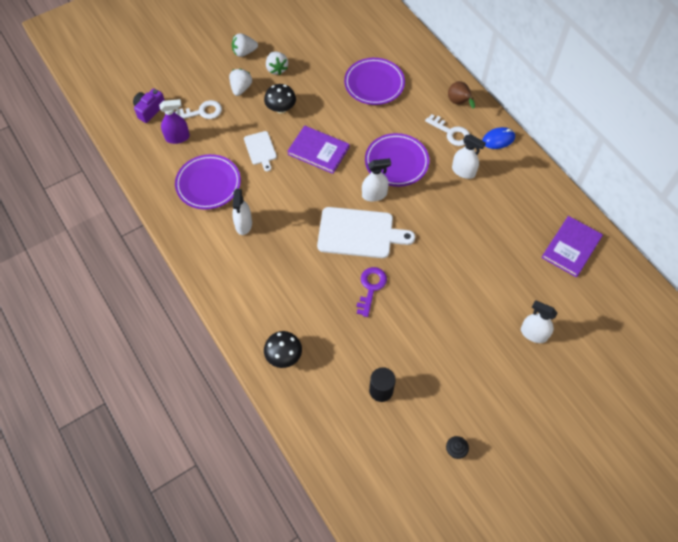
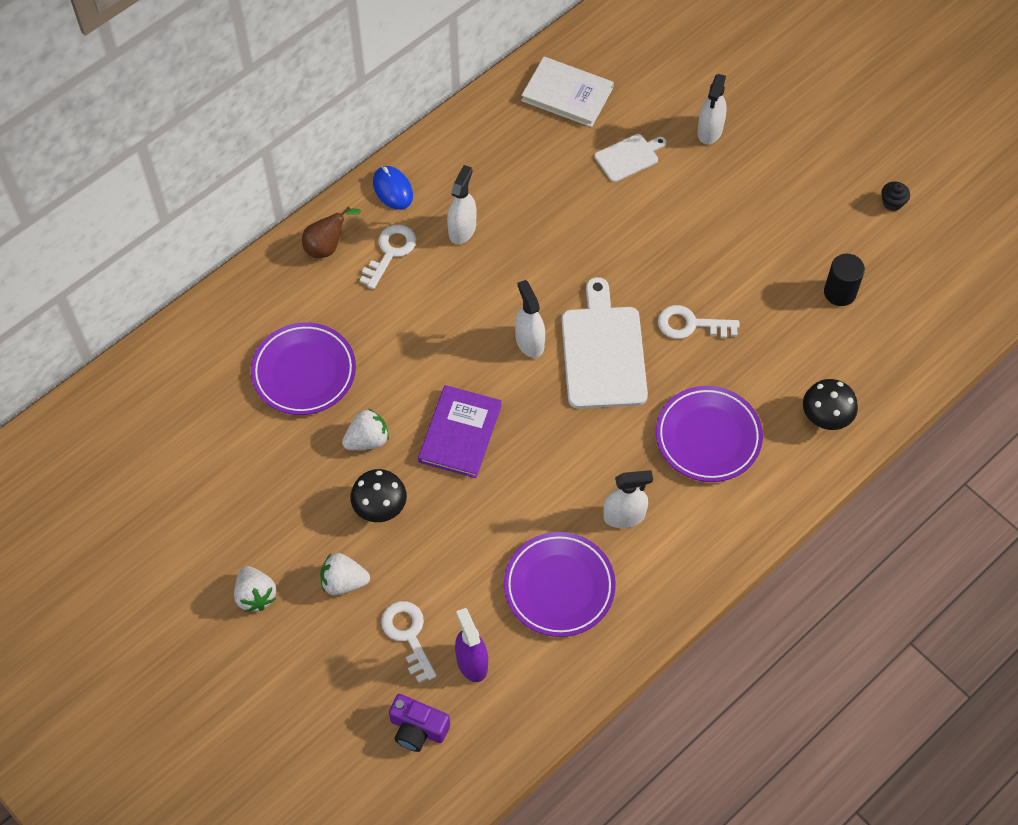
camera: 100 degrees left, 0 degrees up
(260, 149) = (473, 521): white cutting board -> white cutting board (628, 157)
(276, 69) = (289, 531): white strawberry -> white strawberry (367, 440)
(371, 287) = (690, 324): purple key -> white key
(396, 162) = (462, 319): purple plate -> purple plate (708, 437)
(571, 247) = (567, 94): purple book -> white book

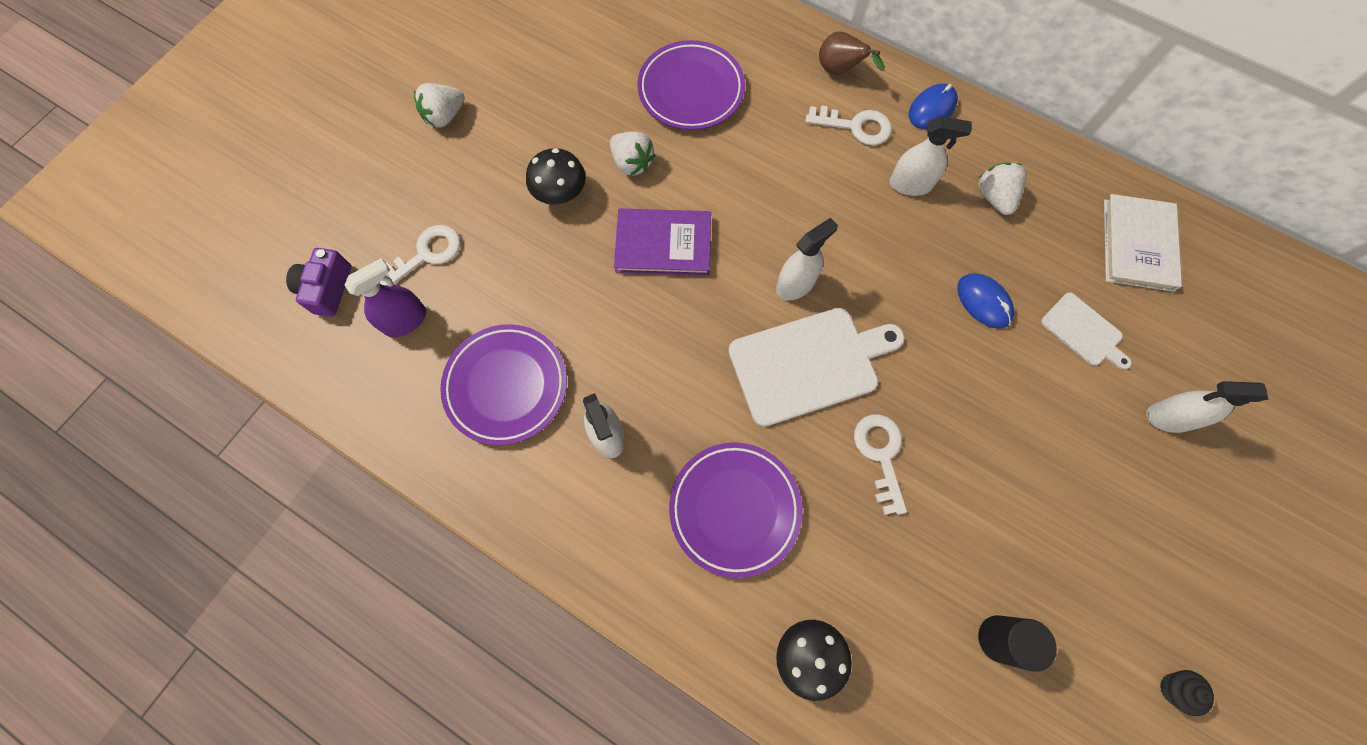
camera: 75 degrees right, 10 degrees up
(344, 582) = (473, 184): white strawberry -> white strawberry (994, 197)
(585, 214) = (983, 302): none -> blue mouse

